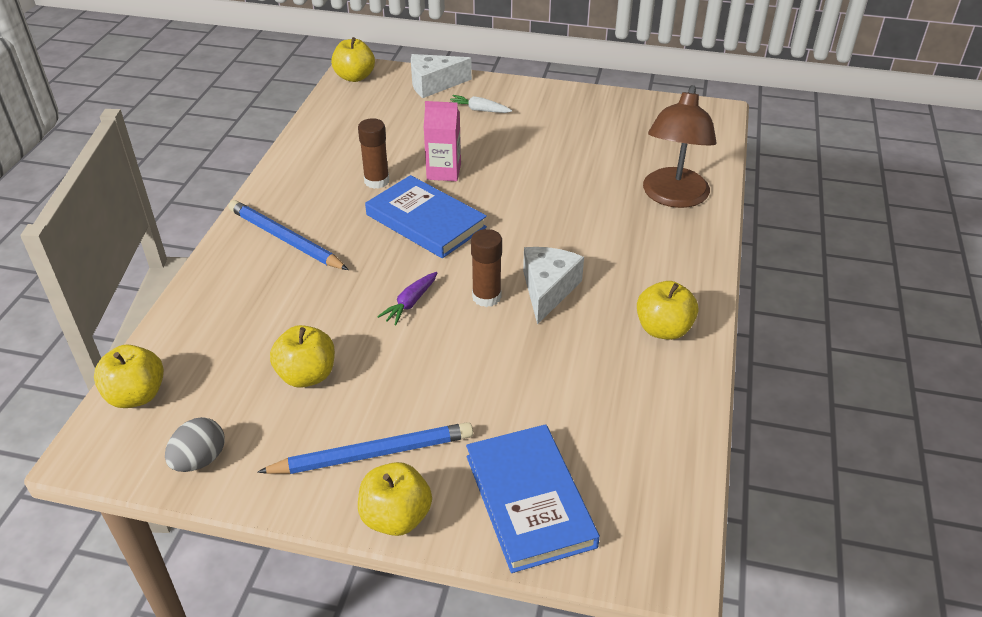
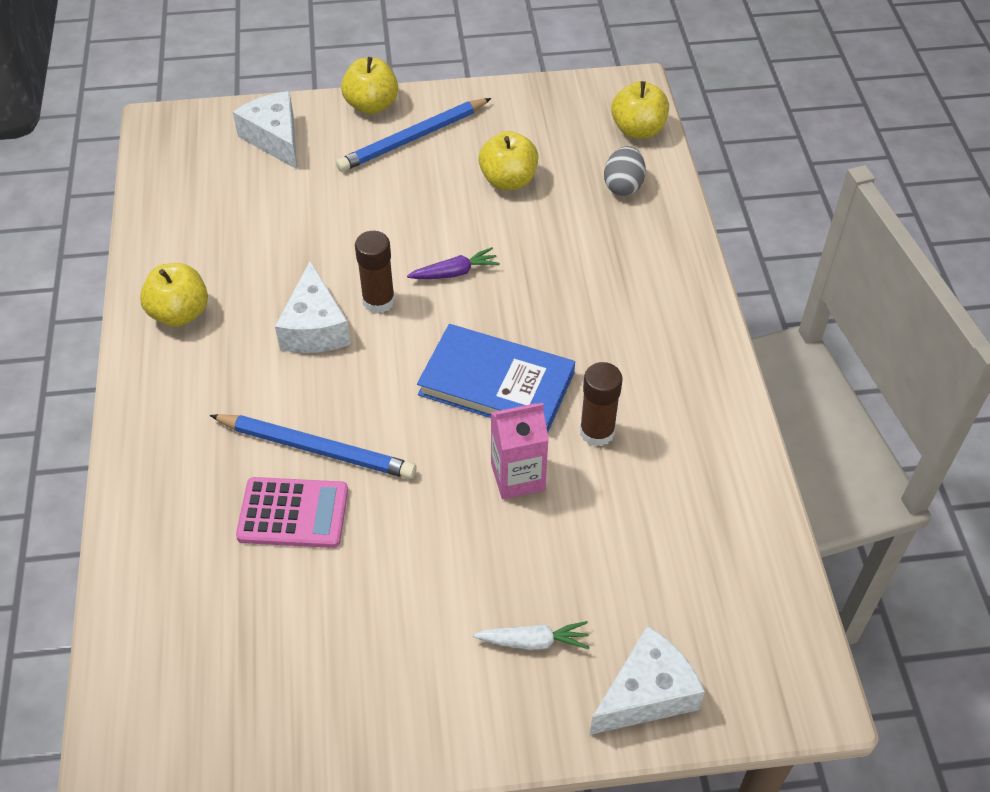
camera: 160 degrees right, 10 degrees up
(200, 460) = (544, 102): grey egg -> grey egg (623, 186)
(285, 239) = (641, 312): blue pencil -> blue pencil (317, 449)
(354, 77) = (794, 669): yellow apple -> none
(410, 303) = (455, 272): purple carrot -> purple carrot turned 60 degrees clockwise
(529, 500) = (275, 139): blue book -> white cheese
(598, 186) = (293, 513): none -> pink calculator
(673, 197) = (182, 522): brown lamp -> none

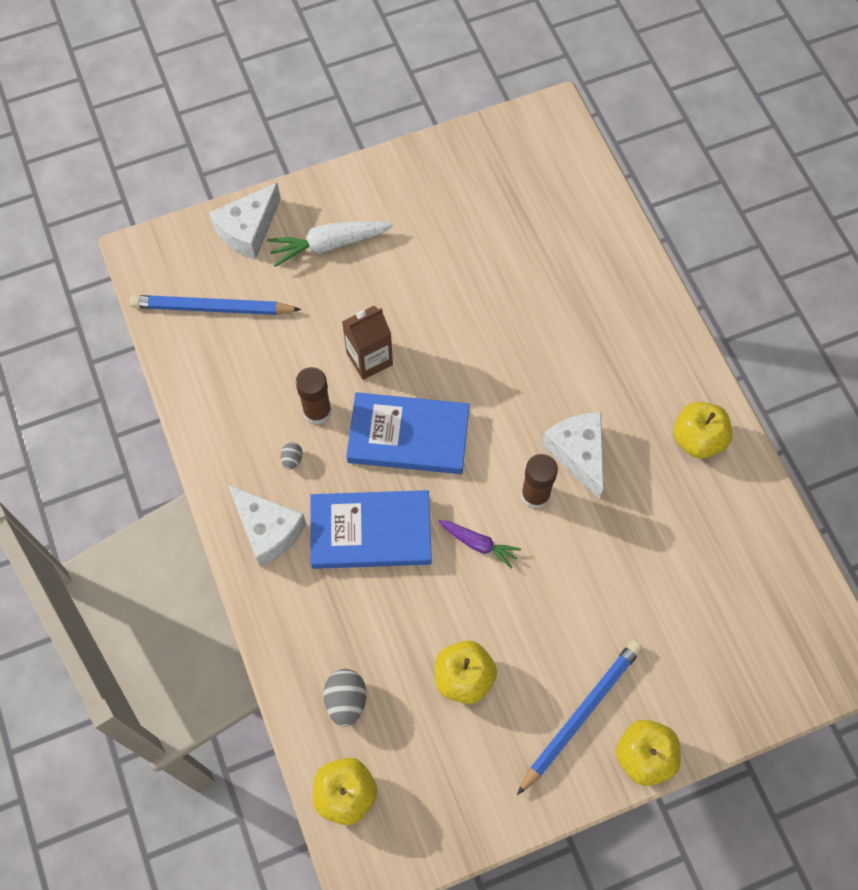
camera: 165 degrees right, 15 degrees up
(275, 139) = (721, 675): white cheese -> white cheese (268, 530)
(293, 513) = (523, 292): pink calculator -> none
(317, 449) = (528, 345): blue pencil -> blue pencil (212, 308)
(455, 272) = (479, 544): purple carrot -> purple carrot turned 120 degrees counterclockwise
(518, 477) = (369, 359): pink carton -> brown carton
(534, 641) = (328, 245): white carrot -> white carrot, size x1.59
(565, 305) = (371, 531): none -> blue book
(637, 389) = (292, 459): none -> grey egg

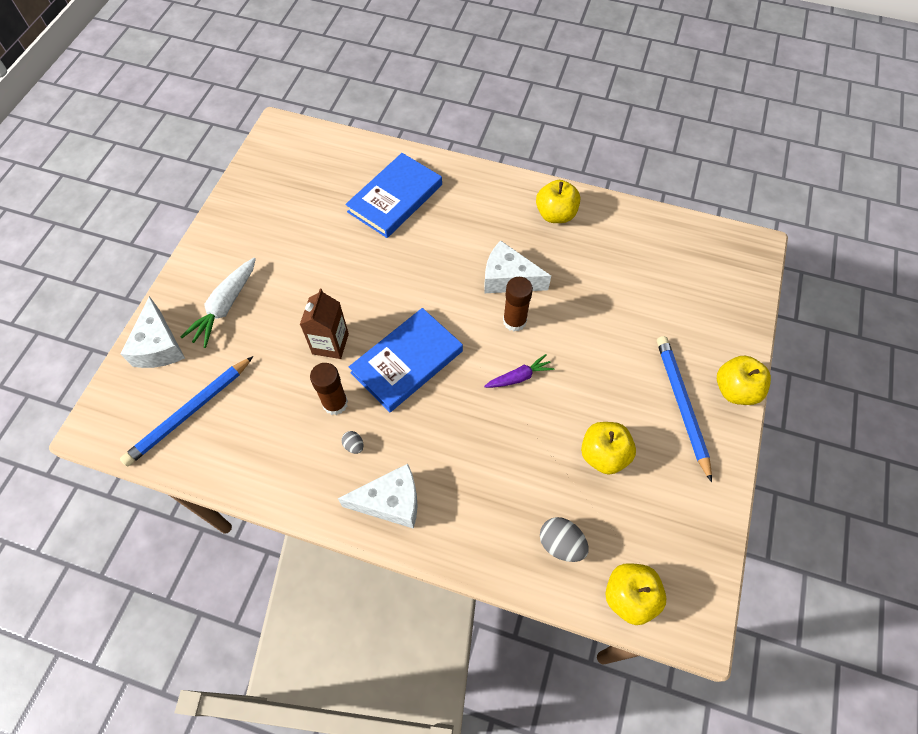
camera: 50 degrees left, 5 degrees down
(371, 531) = (452, 435): blue book -> blue book (395, 198)

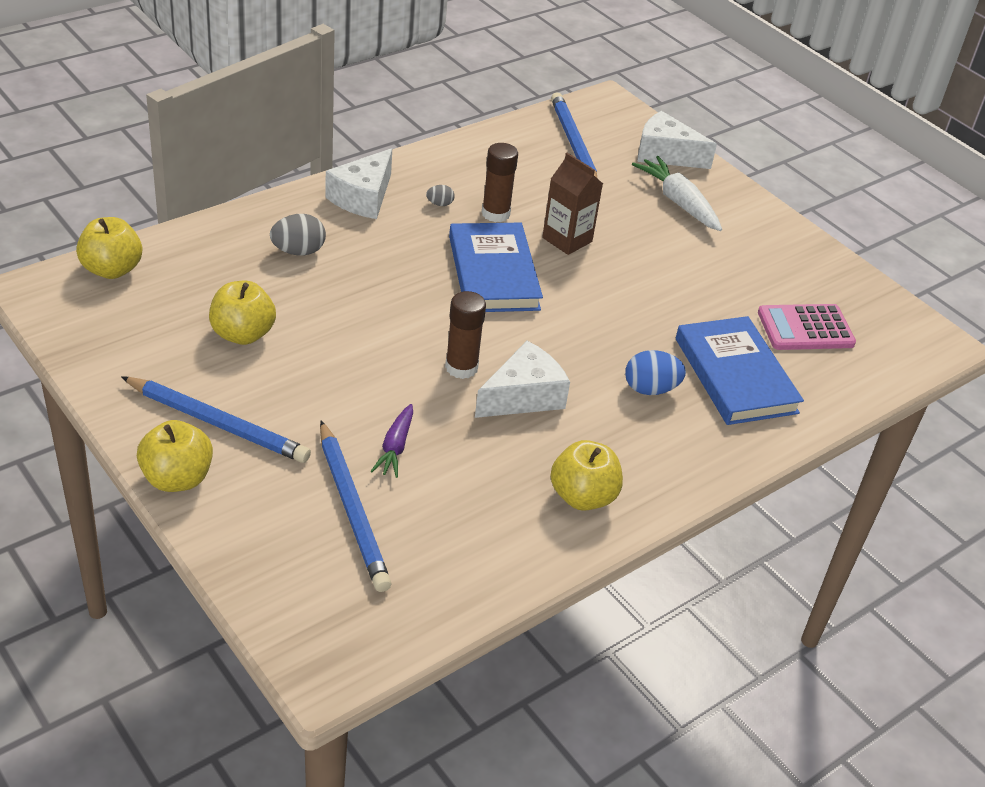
camera: 120 degrees right, 20 degrees down
(319, 186) = (805, 328): none -> pink calculator
(444, 228) = (650, 389): none -> blue egg
(519, 377) = (391, 331): purple carrot -> purple carrot (395, 447)
(561, 544) = (204, 260): grey egg -> grey egg (298, 251)
(666, 299) = (352, 509): none -> blue pencil

